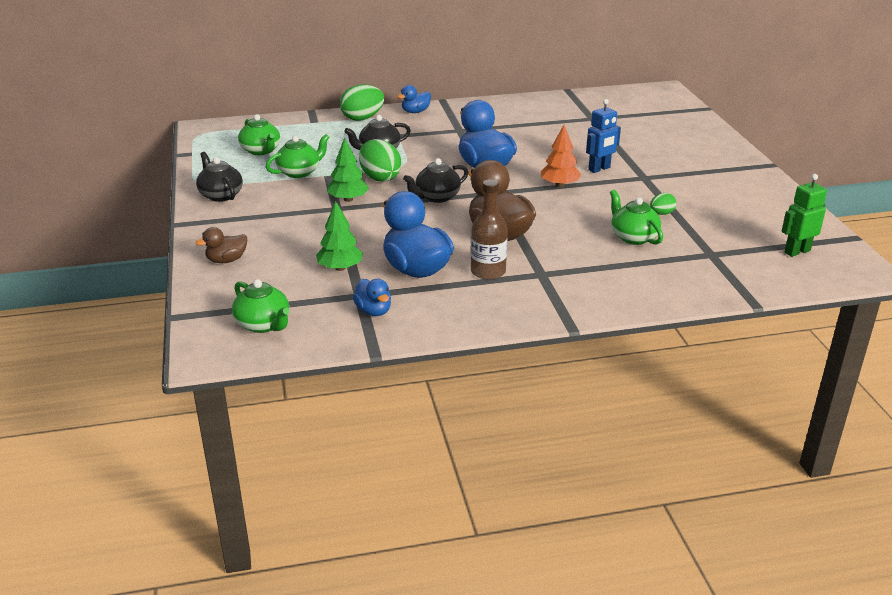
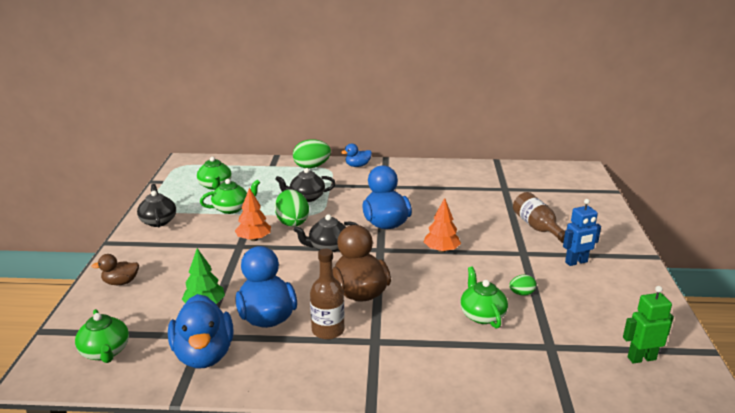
camera: 15 degrees right, 5 degrees down
(348, 199) = (254, 239): green tree -> orange tree
(373, 311) = (204, 355): blue duck -> blue duck, size x1.93
(599, 169) = (486, 239): blue robot -> blue robot (576, 262)
(645, 152) = (537, 227): none -> brown bottle

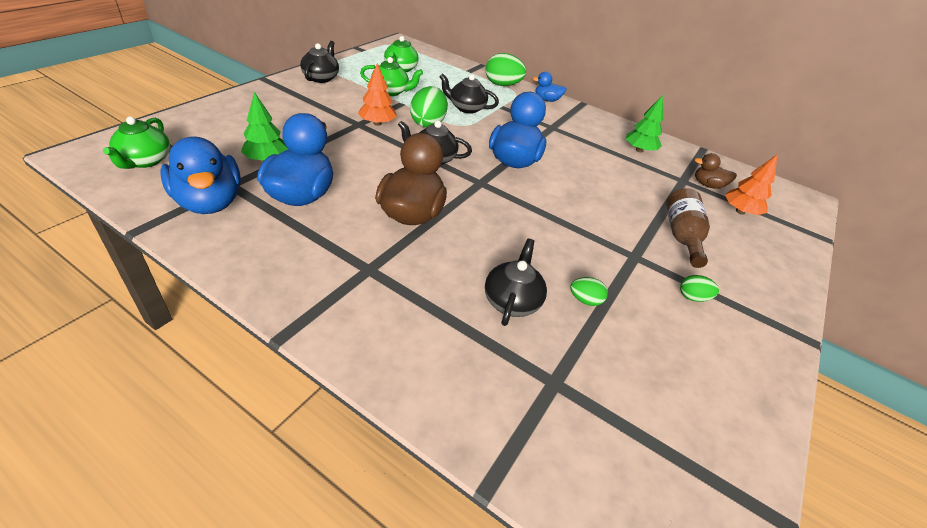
camera: 25 degrees right, 15 degrees up
(121, 282) = (231, 112): brown duck -> brown duck (707, 185)
(204, 355) = (209, 202): blue duck -> blue duck turned 45 degrees counterclockwise
(328, 330) = (338, 235): brown bottle -> none
(441, 250) = (543, 211): orange tree -> orange tree (740, 211)
(458, 178) = (639, 150): none -> green tree
(482, 315) = (512, 301): green teapot -> black teapot
(576, 262) = (692, 297): blue robot -> green egg
(641, 358) = (664, 469): green robot -> none

